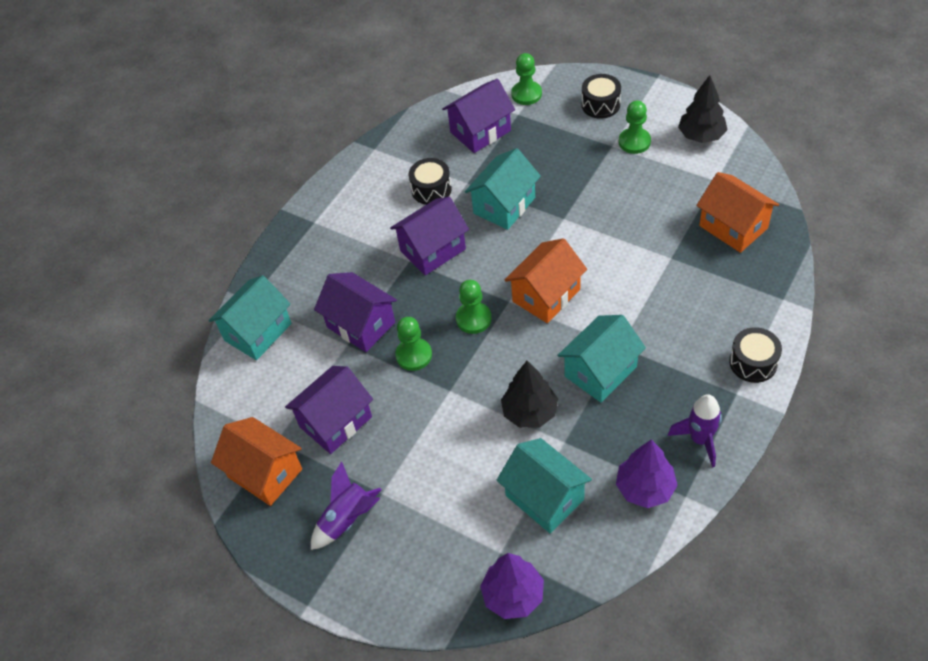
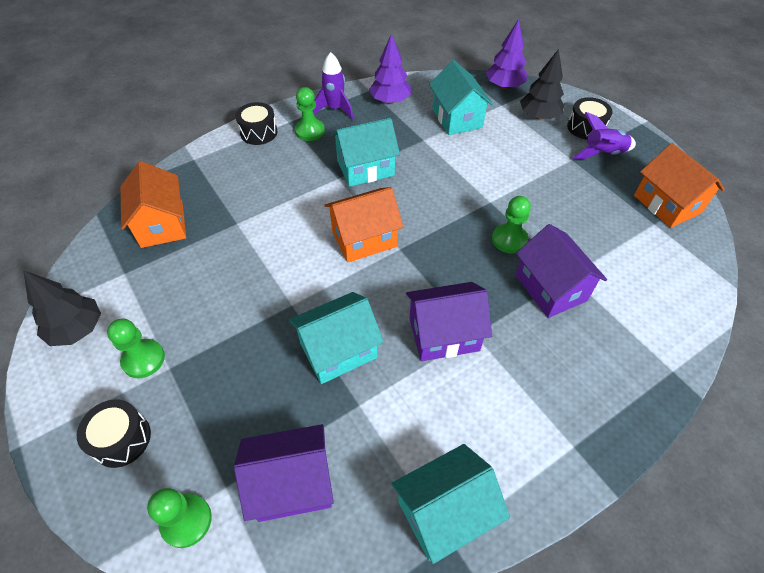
camera: 160 degrees left, 0 degrees up
(258, 332) = (665, 328): turquoise house -> turquoise house (444, 511)
(335, 421) = (597, 217): purple house -> none
(431, 189) = (406, 418): black drum -> black drum (585, 127)
(473, 319) = (440, 247): green pawn -> green pawn (310, 131)
(530, 412) = (436, 164): black tree -> black tree (538, 116)

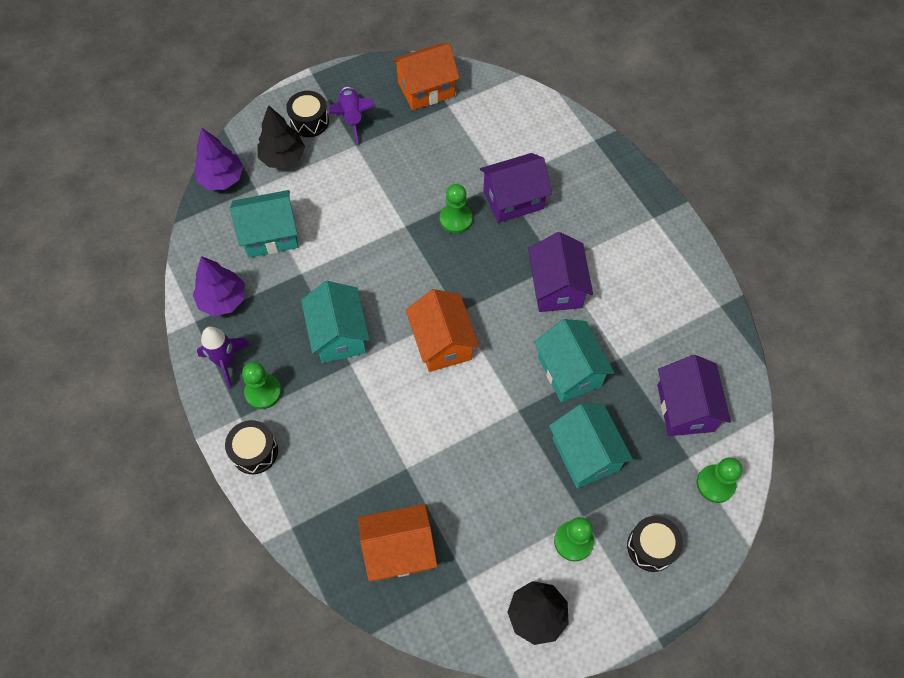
camera: 85 degrees left, 10 degrees up
(444, 511) = (702, 307): turquoise house -> turquoise house (585, 454)

